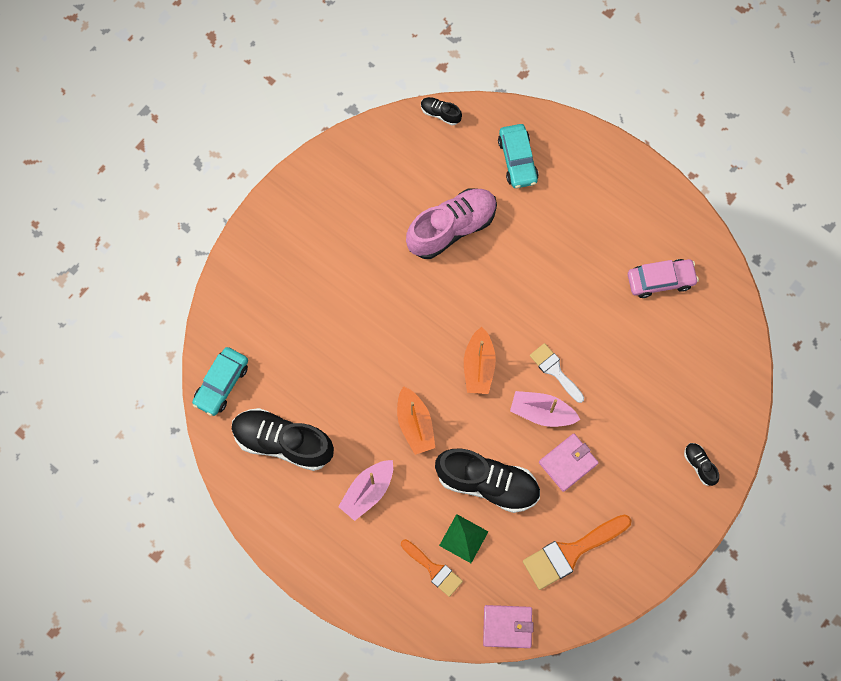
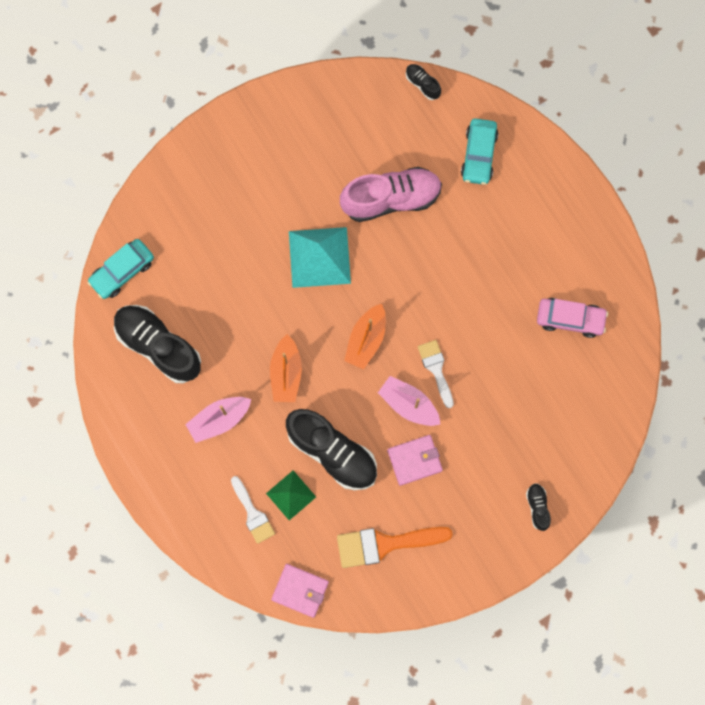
camera: 20 degrees right, 5 degrees up
(405, 305) = (319, 257): none -> turquoise pyramid
(433, 569) = (252, 513): orange brush -> white brush

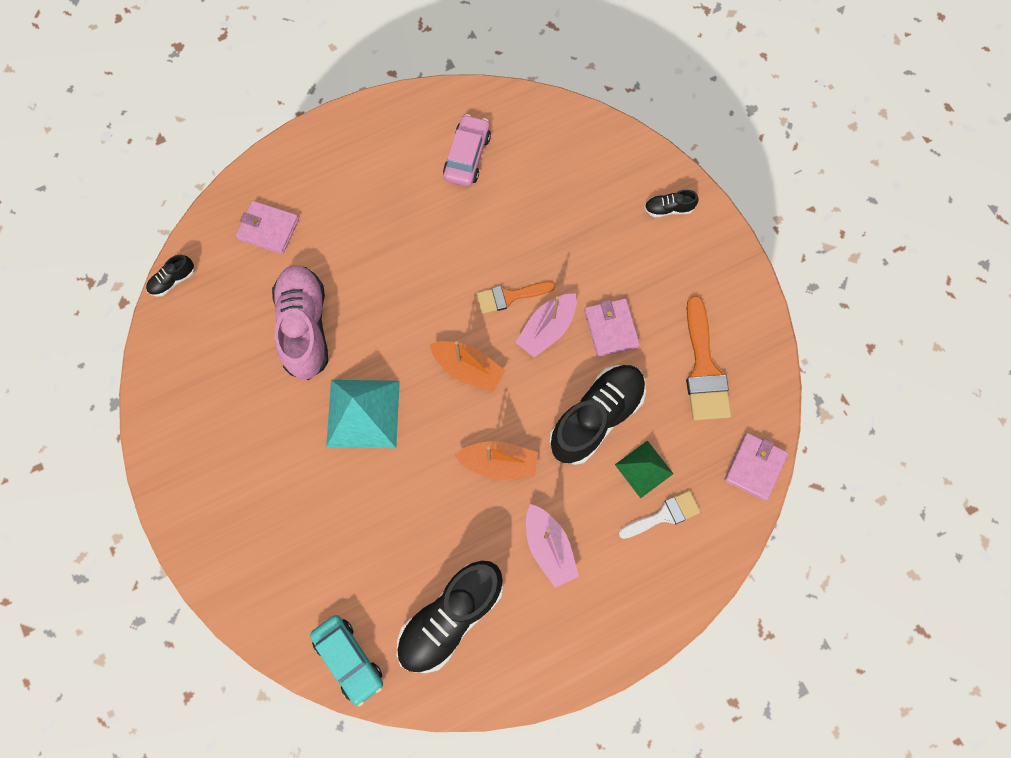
camera: 85 degrees left, 5 degrees down
(436, 369) = (509, 296): white brush -> orange brush
(478, 155) = (268, 229): turquoise car -> pink wallet

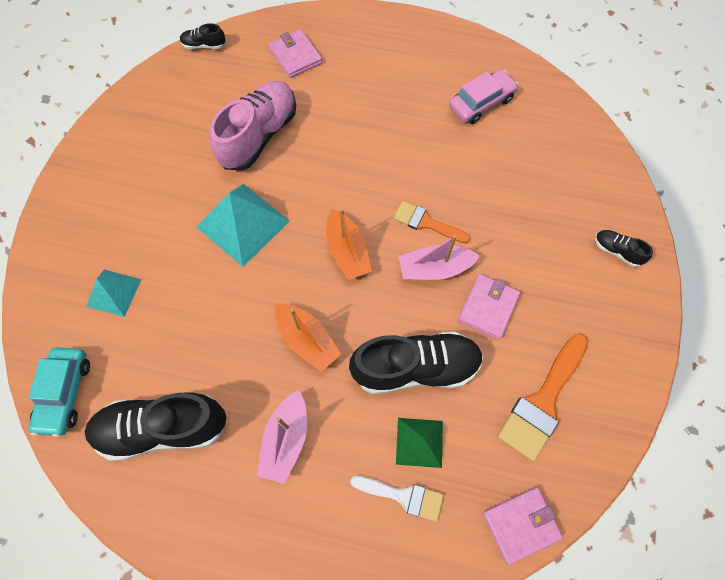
camera: 40 degrees right, 5 degrees down
(310, 553) = (114, 292): none -> turquoise pyramid

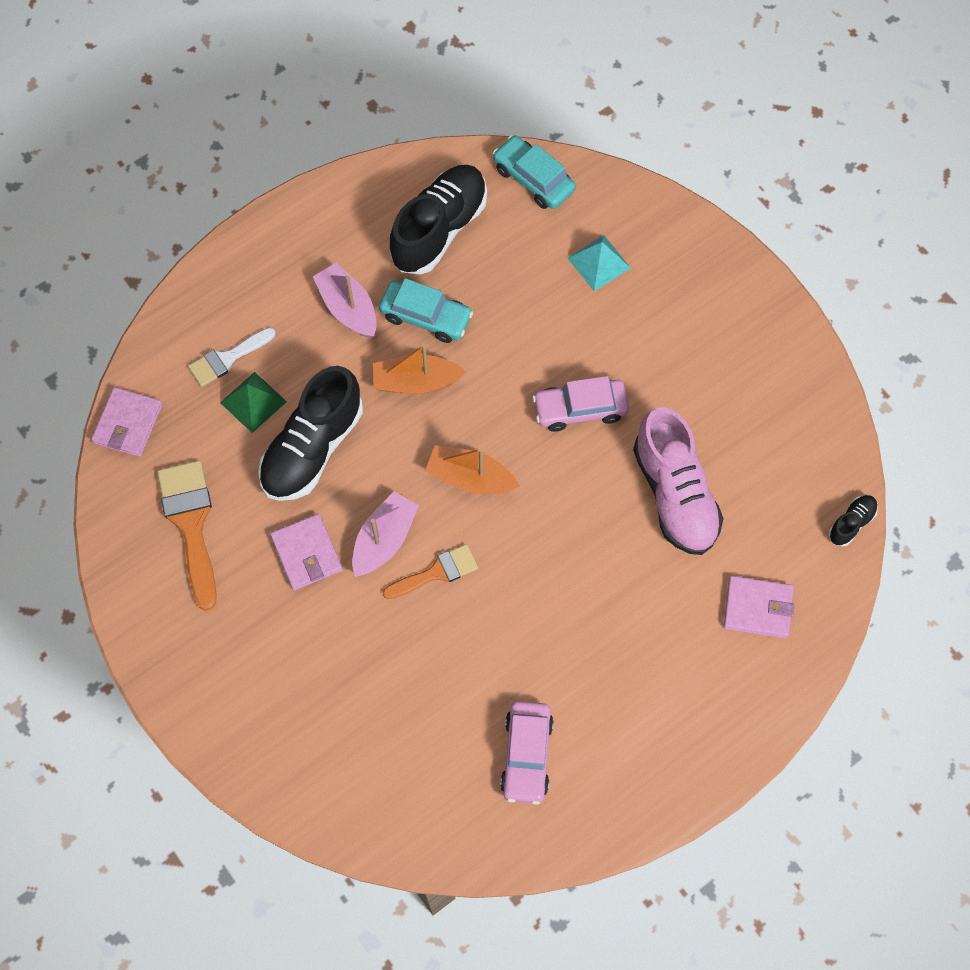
camera: 130 degrees right, 0 degrees up
(243, 224) = (580, 409): turquoise pyramid -> pink car
(249, 375) = (426, 316): none -> turquoise car
(616, 251) = (247, 725): black shoe -> none

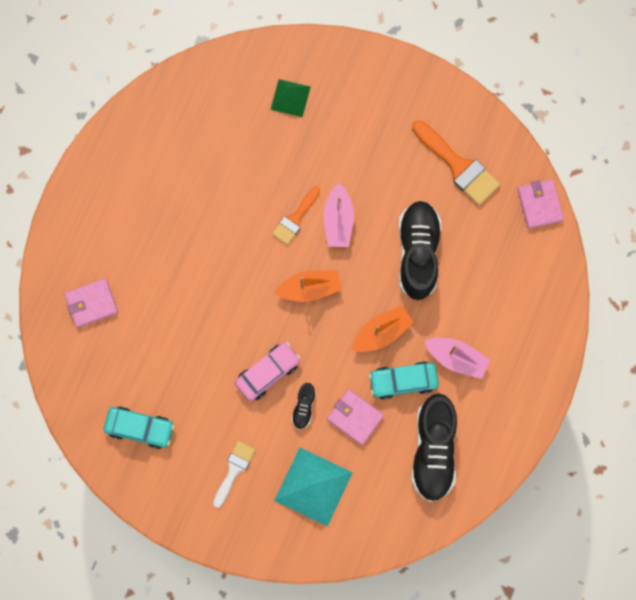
camera: 150 degrees right, 10 degrees up
(227, 358) = (509, 280): white brush -> white brush (234, 470)
(253, 402) = (473, 261): green pyramid -> green pyramid (290, 98)
(307, 553) = (378, 187): pink wallet -> pink wallet (355, 417)
(526, 755) = (182, 144): pink car -> none
(533, 179) = (393, 526): turquoise car -> turquoise car (140, 428)
(599, 263) = (313, 486): turquoise pyramid -> turquoise pyramid, size x1.68
(674, 494) = (178, 349): pink shoe -> none
(851, 523) = (59, 391): black shoe -> black shoe (304, 407)

